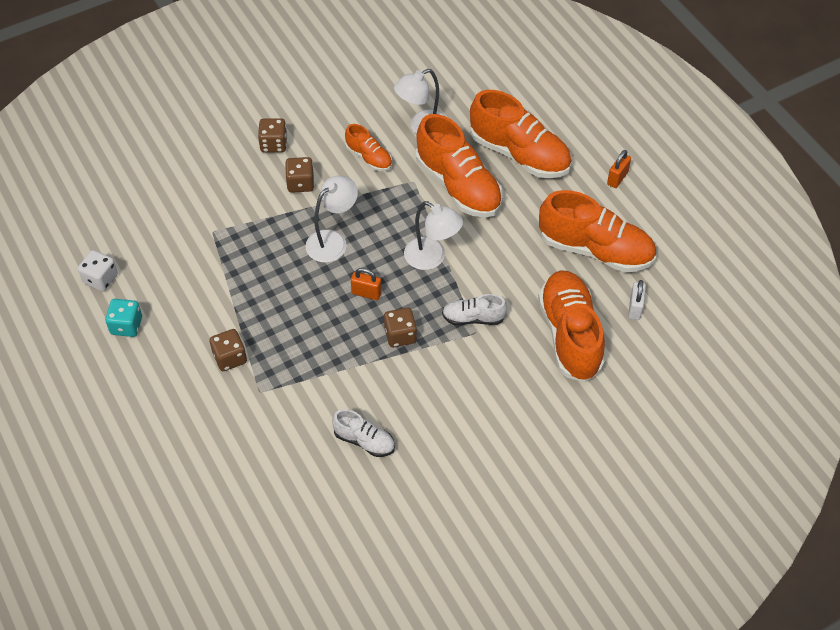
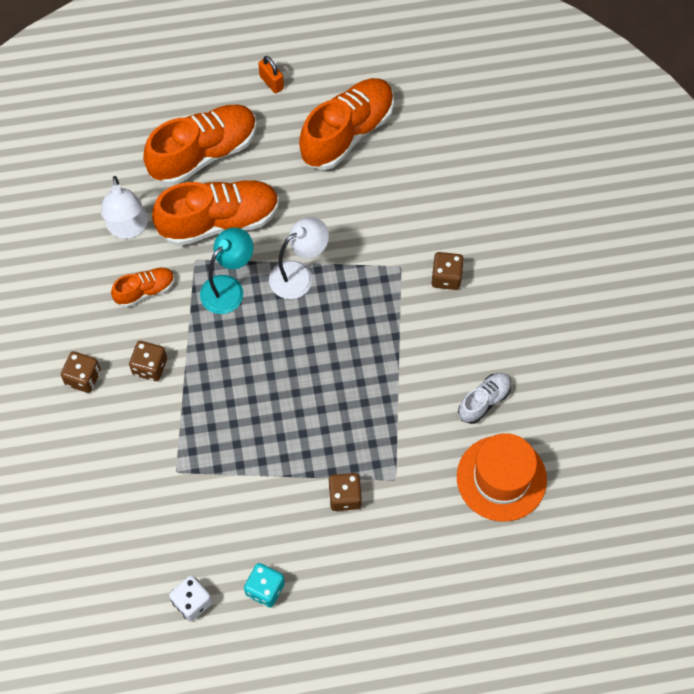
camera: 70 degrees left, 10 degrees up
(290, 478) = (501, 478): none -> orange hat
(333, 241) = (239, 358): white lamp -> none
(366, 293) = (317, 347): orange padlock -> none
(397, 212) = (228, 288): none -> turquoise lamp
(400, 335) = (378, 332): brown dice -> brown dice (446, 277)
(473, 318) = (383, 263): white shoe -> none
(570, 335) = (434, 190): orange shoe -> none
(635, 308) = (425, 127): white padlock -> none

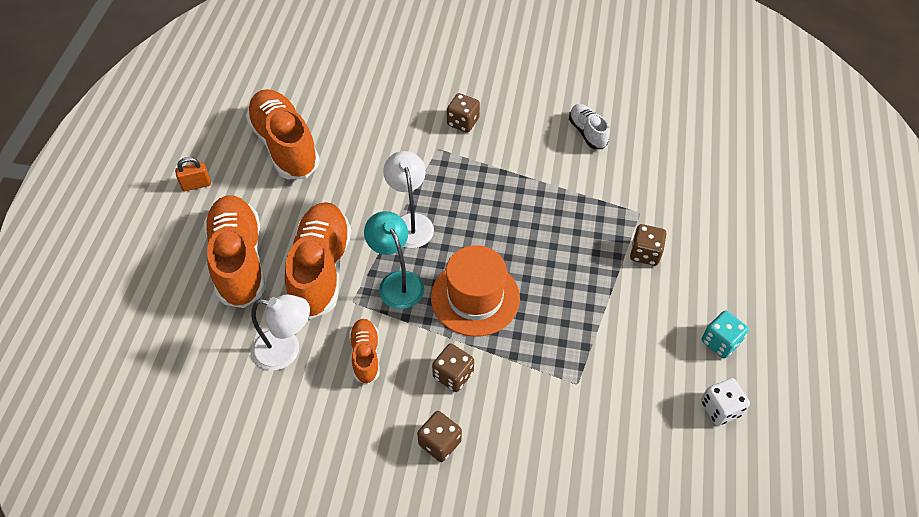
camera: 70 degrees left, 10 degrees down
(501, 478) = (660, 142): orange hat -> orange hat (475, 297)

